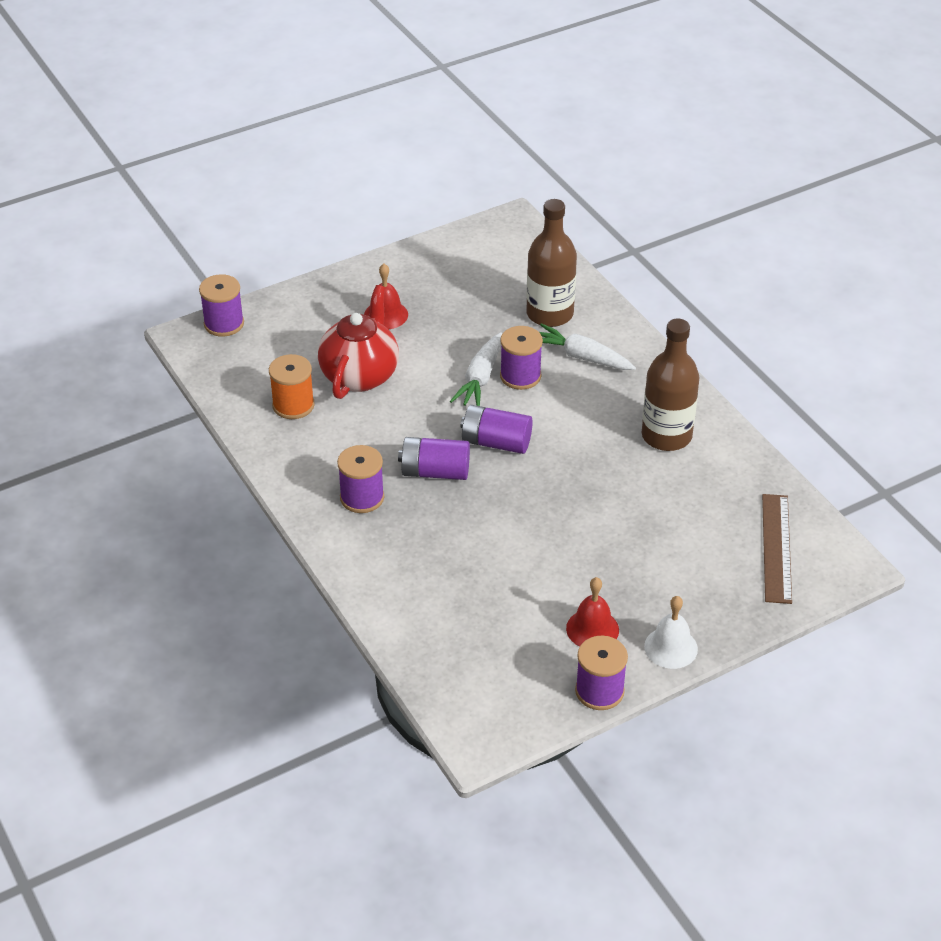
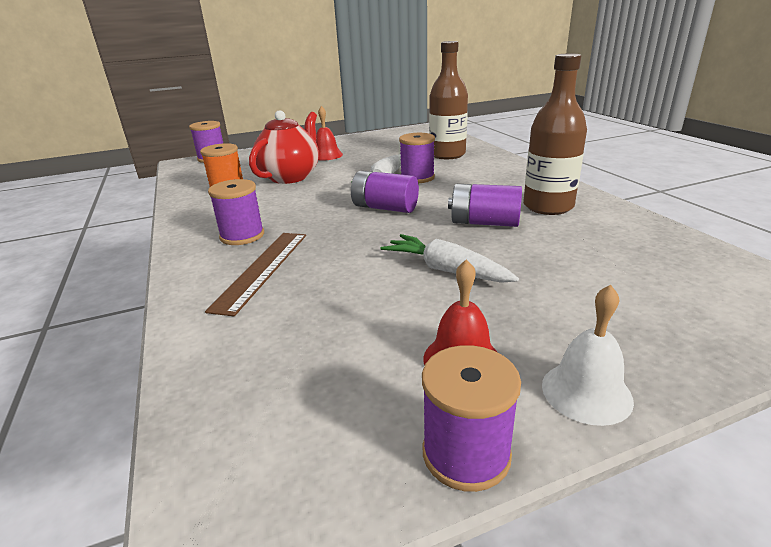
camera: 10 degrees right, 15 degrees down
(435, 472) = (321, 222): purple battery -> purple battery (484, 223)
(581, 357) = (470, 170): white carrot -> white carrot (446, 270)
(776, 548) = (706, 286): brown ruler -> brown ruler (262, 269)

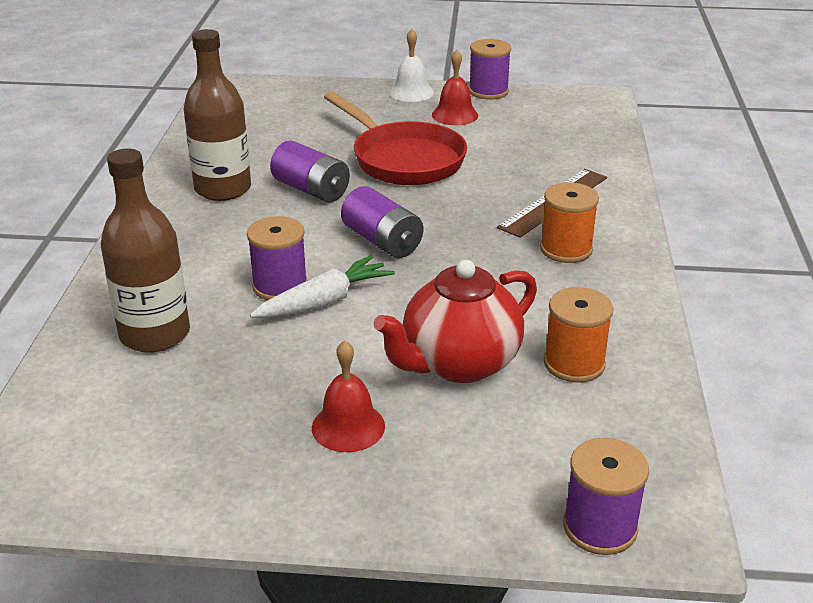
camera: 155 degrees left, 5 degrees up
(242, 236) = (566, 249): purple spool -> orange spool
(446, 270) = (403, 159): white carrot -> red pan

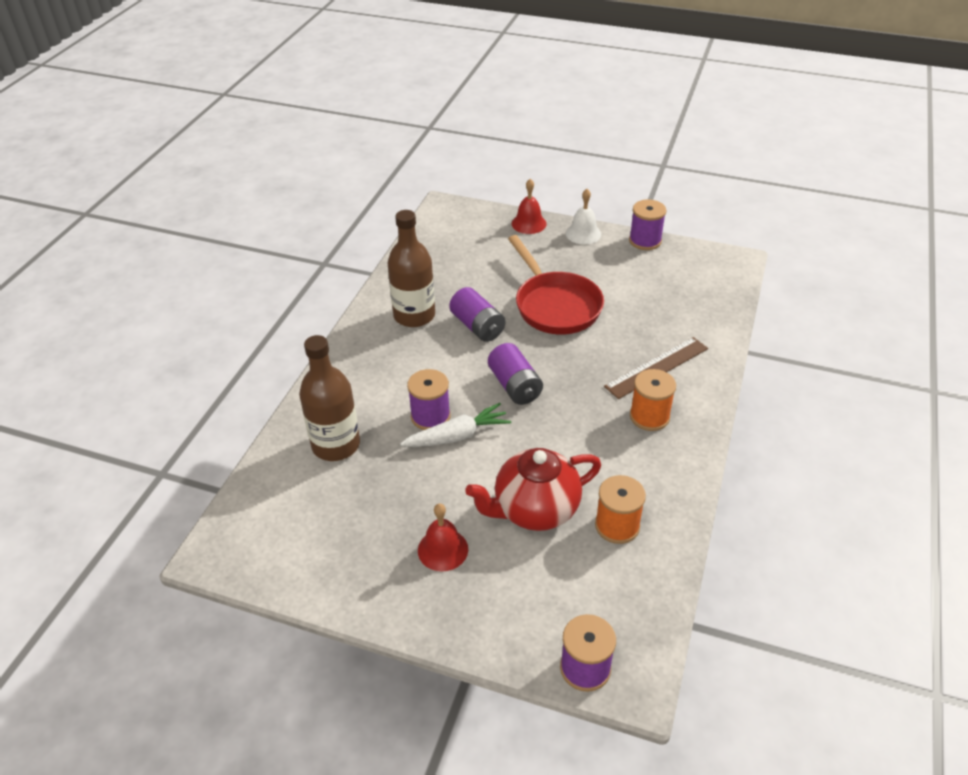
camera: 15 degrees right, 10 degrees up
(455, 115) = (609, 263): red bell -> red bell (529, 223)

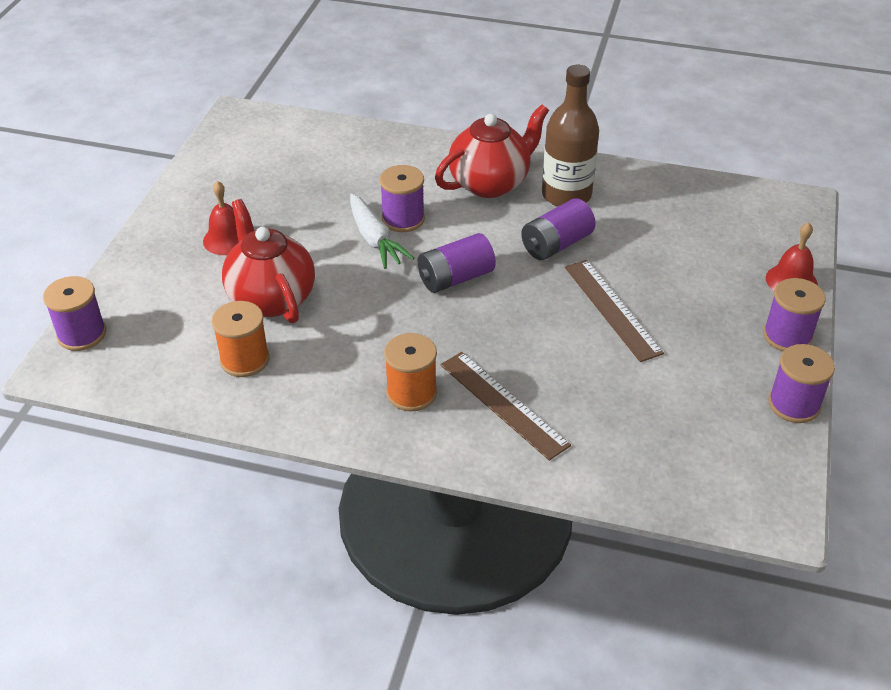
camera: 85 degrees right, 0 degrees up
(336, 445) = (361, 163): brown bottle -> none
(388, 358) = (490, 183): none -> red teapot
(555, 305) = (612, 309): red pan -> brown ruler
(583, 233) = (787, 336): white bell -> purple spool

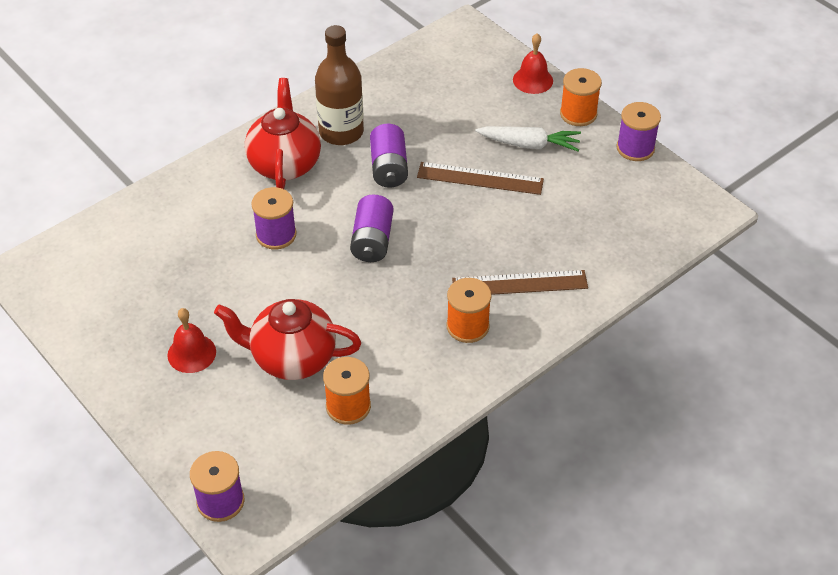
camera: 55 degrees left, 5 degrees up
(375, 239) = (283, 263): white carrot -> white carrot (529, 145)
(787, 336) = (578, 114): purple spool -> orange spool

